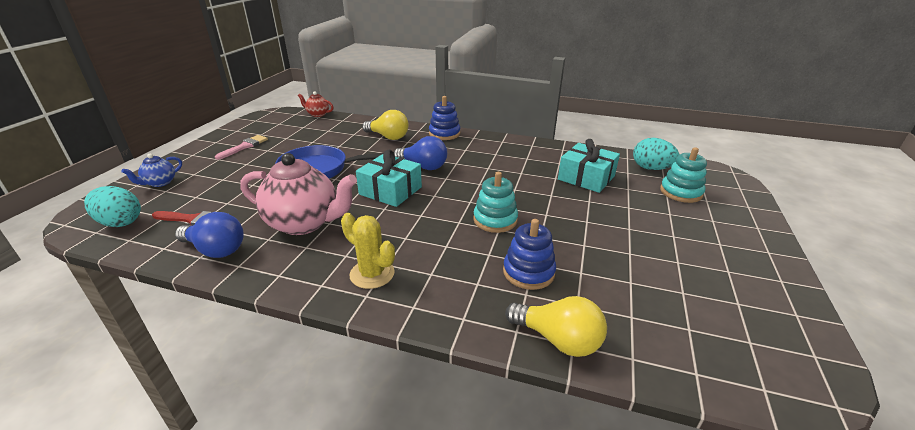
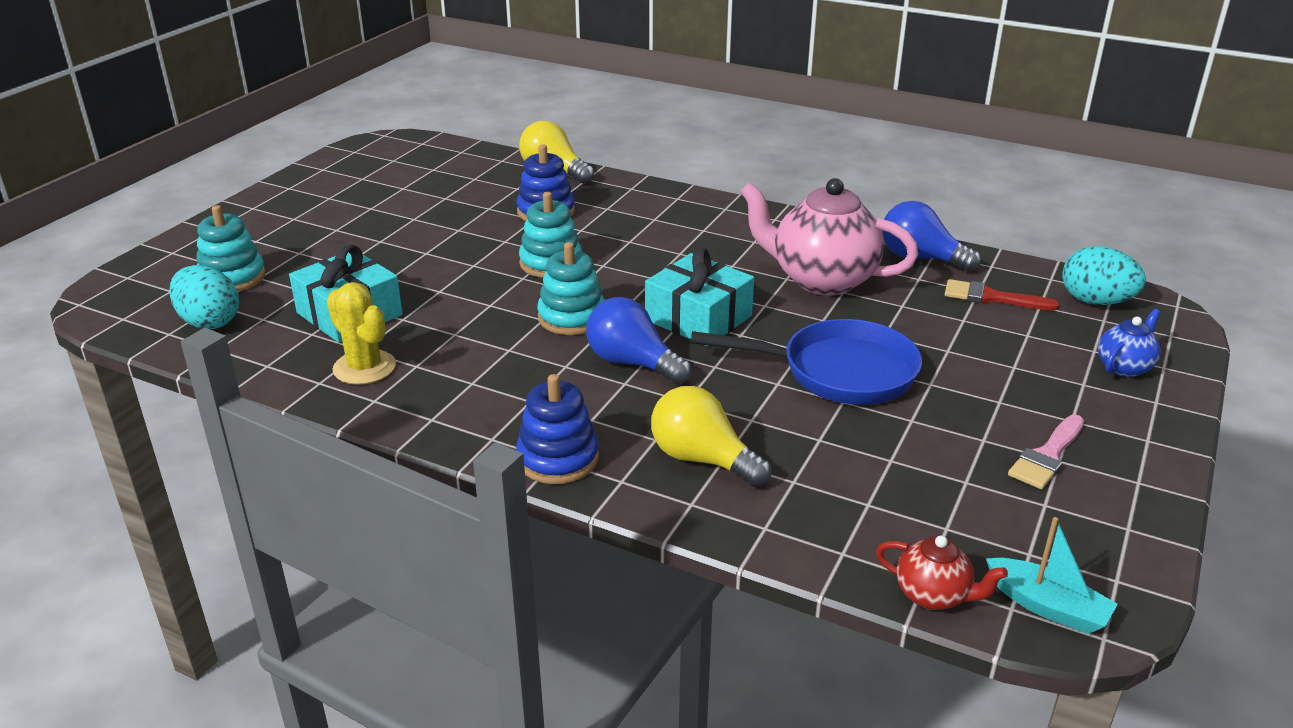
camera: 170 degrees left, 0 degrees up
(283, 114) = (1047, 606): none -> turquoise boat
(372, 274) = (720, 223): yellow cactus -> yellow cactus (364, 368)
(463, 185) = (572, 317): none -> turquoise stacking toy

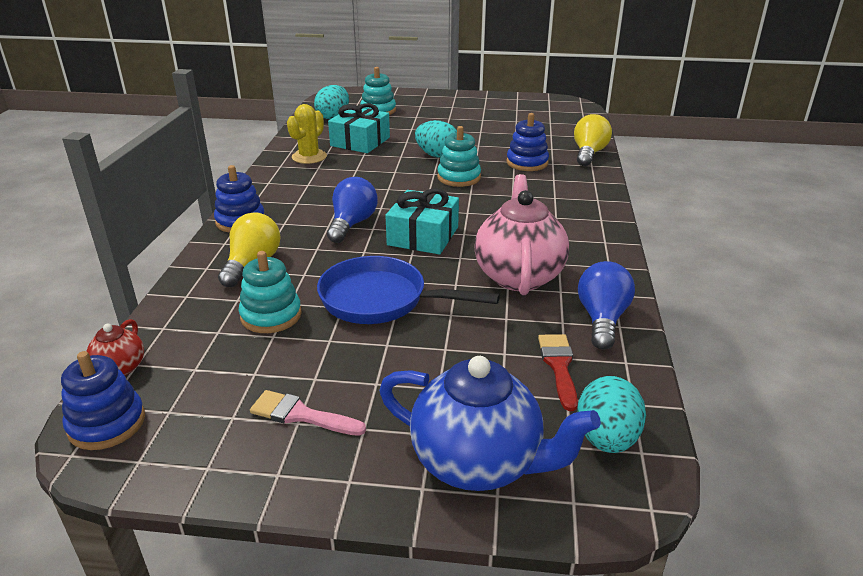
camera: 70 degrees right, 0 degrees up
(465, 264) = (437, 155): none -> turquoise egg
(572, 317) = (395, 196): turquoise stacking toy -> turquoise stacking toy (271, 315)
(838, 372) = (381, 300): blue pan -> blue pan turned 120 degrees clockwise
(1047, 606) = (107, 423): turquoise boat -> blue stacking toy
(1124, 367) = (478, 463): blue teapot -> blue teapot, size x2.09

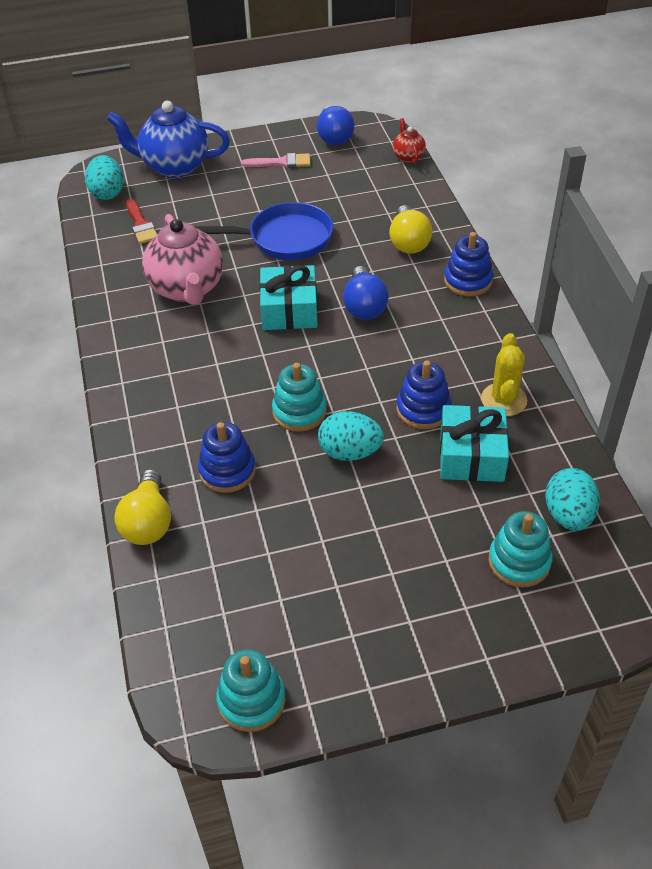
camera: 160 degrees right, 15 degrees up
(107, 423) = (379, 135): blue stacking toy -> blue stacking toy (423, 409)
(271, 315) = (352, 208): turquoise stacking toy -> turquoise stacking toy (251, 700)
(602, 319) = (114, 266): blue light bulb -> blue light bulb (334, 137)

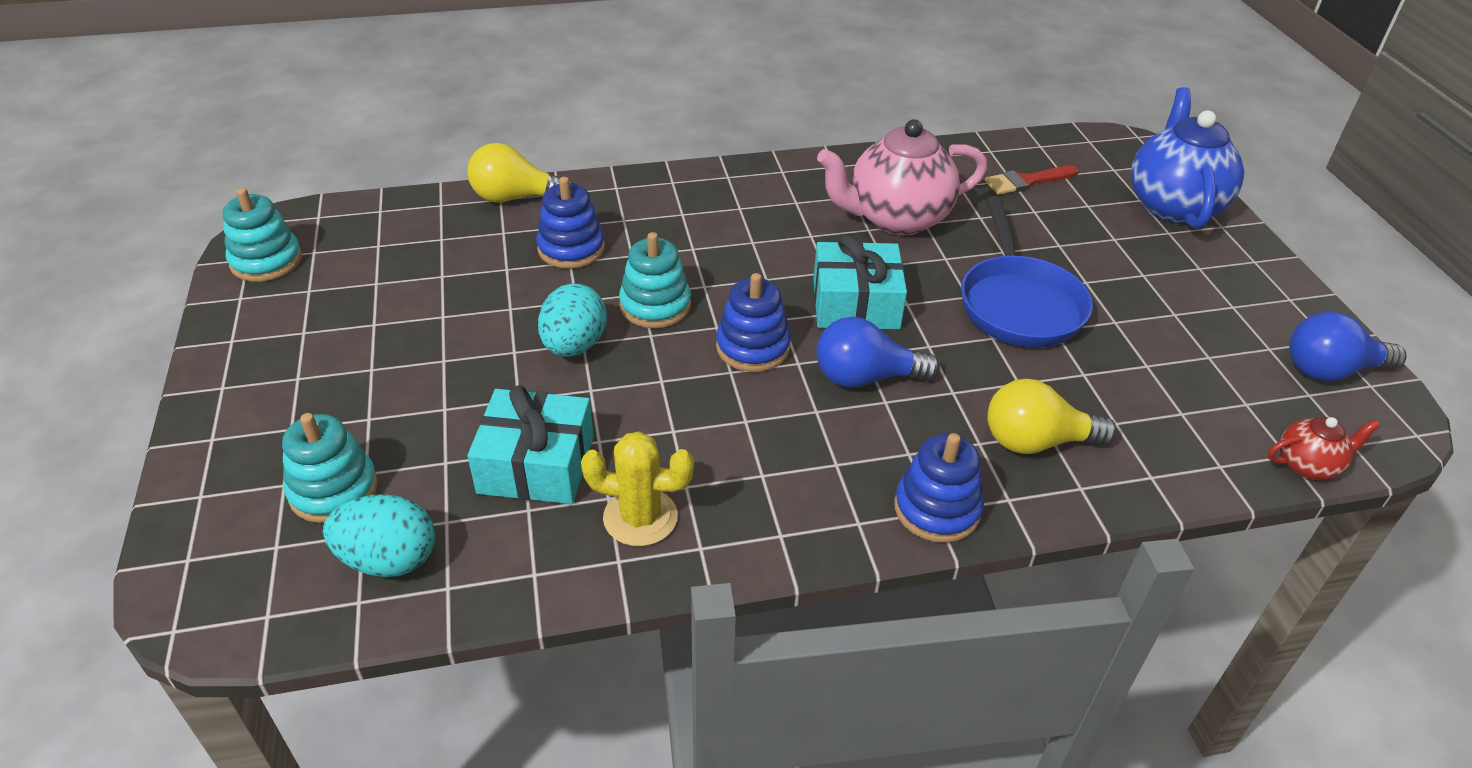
camera: 90 degrees right, 5 degrees down
(107, 193) = (1091, 155): turquoise egg -> none
(281, 162) = (1223, 307): pink brush -> none
(423, 409) = (637, 422): blue stacking toy -> blue stacking toy (753, 347)

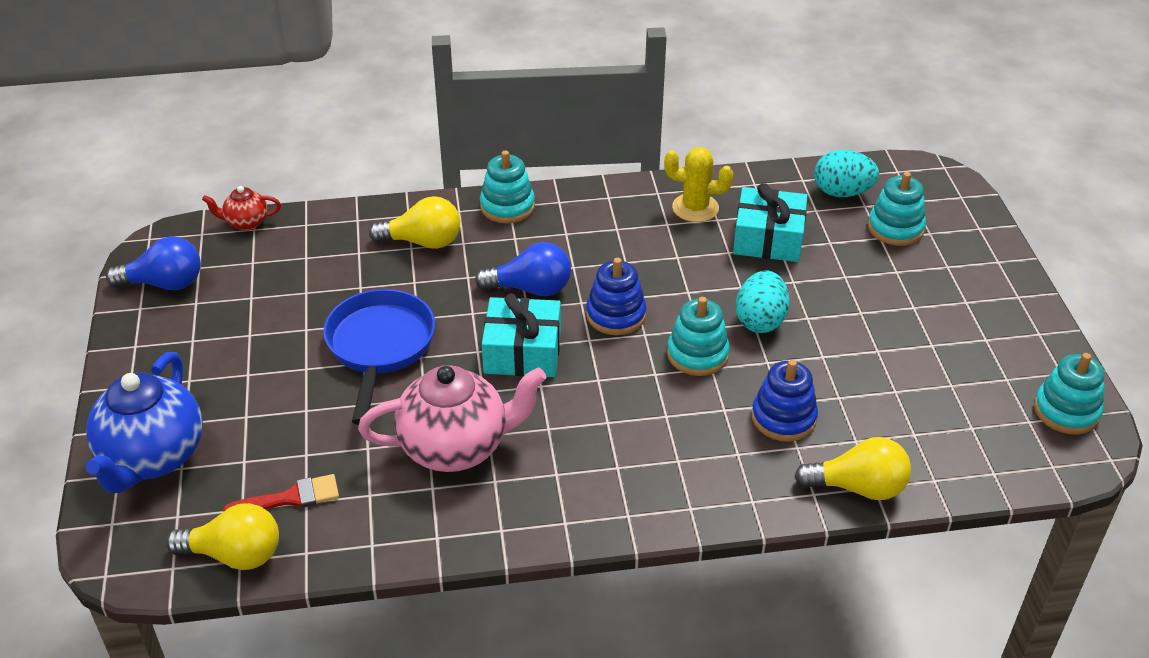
camera: 175 degrees left, 0 degrees up
(937, 509) = (507, 206): blue stacking toy -> turquoise stacking toy
(1046, 148) = (235, 555): none -> yellow light bulb

